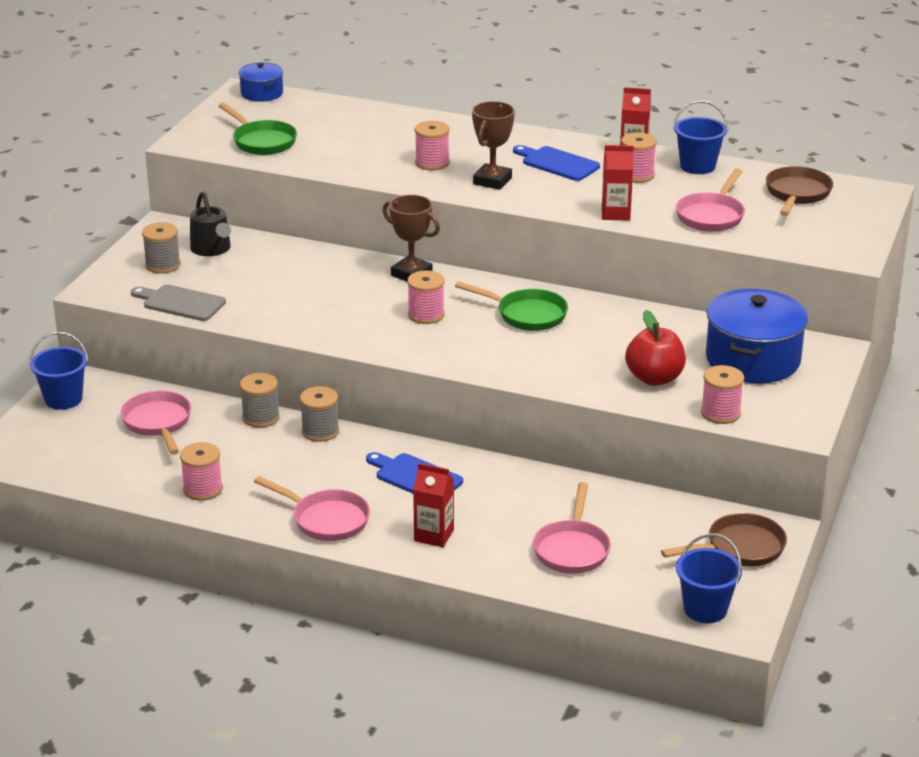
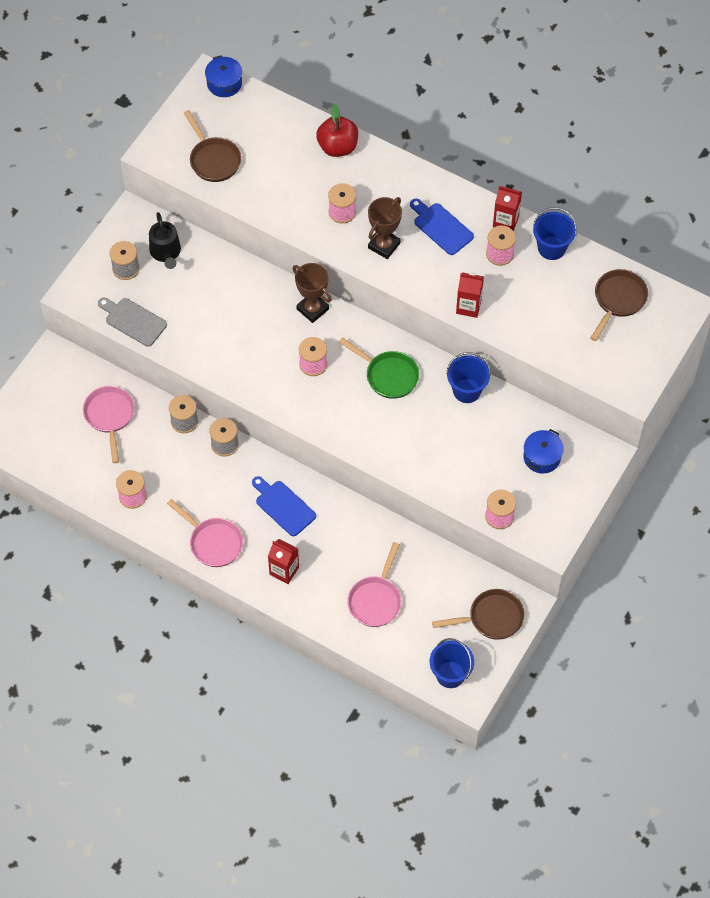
camera: 10 degrees right, 30 degrees up
(63, 399) = (44, 377): blue bucket -> blue bucket (466, 390)
(262, 141) = (213, 159): green pan -> brown pan
(654, 378) = (463, 468): red apple -> red apple (337, 147)
(711, 215) = (542, 320): pink pan -> none
(752, 359) = (542, 457): blue pot -> blue pot, size x0.53

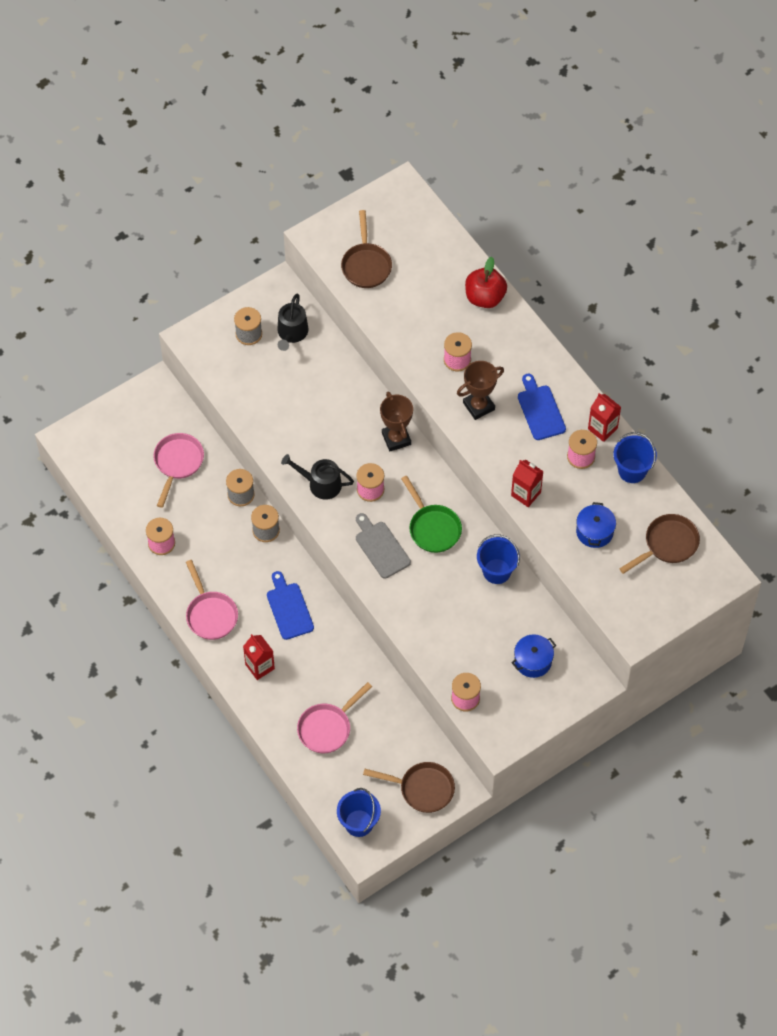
camera: 25 degrees right, 0 degrees up
(133, 321) = (231, 384): grey cutting board -> grey cutting board (381, 547)
(224, 83) = (412, 197): blue pot -> blue pot (594, 531)
(265, 377) = (321, 484): none -> black watering can

